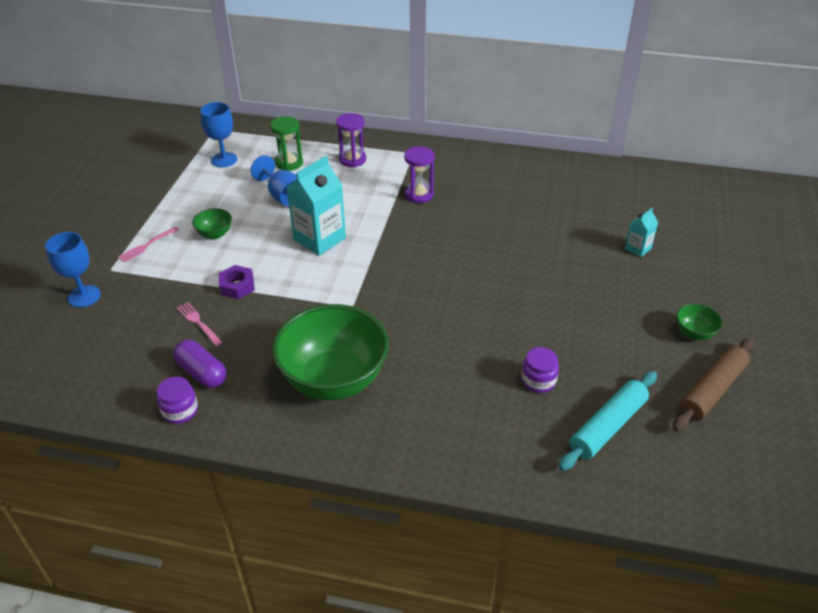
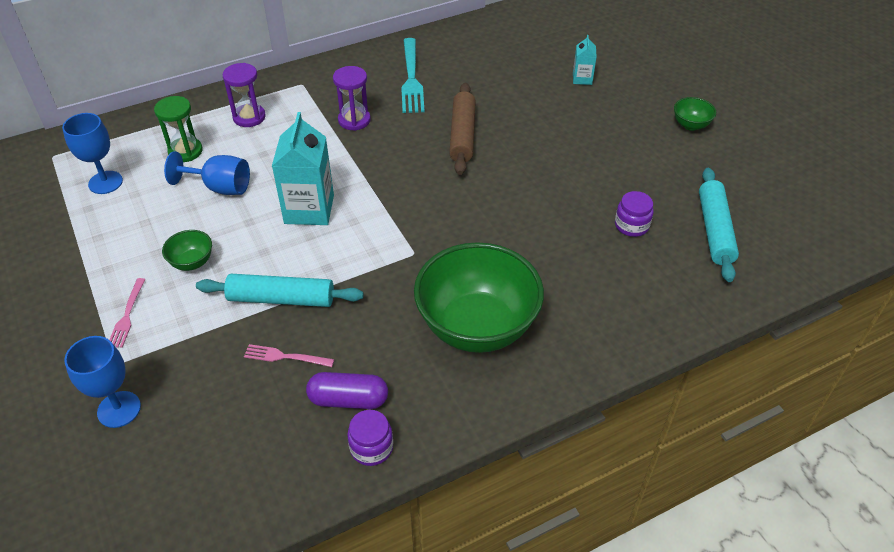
camera: 40 degrees left, 5 degrees up
(237, 286) = (281, 299): purple nut -> turquoise rolling pin
(495, 185) = (411, 79): none -> turquoise fork
(711, 390) = (746, 161): brown rolling pin -> brown rolling pin (462, 135)

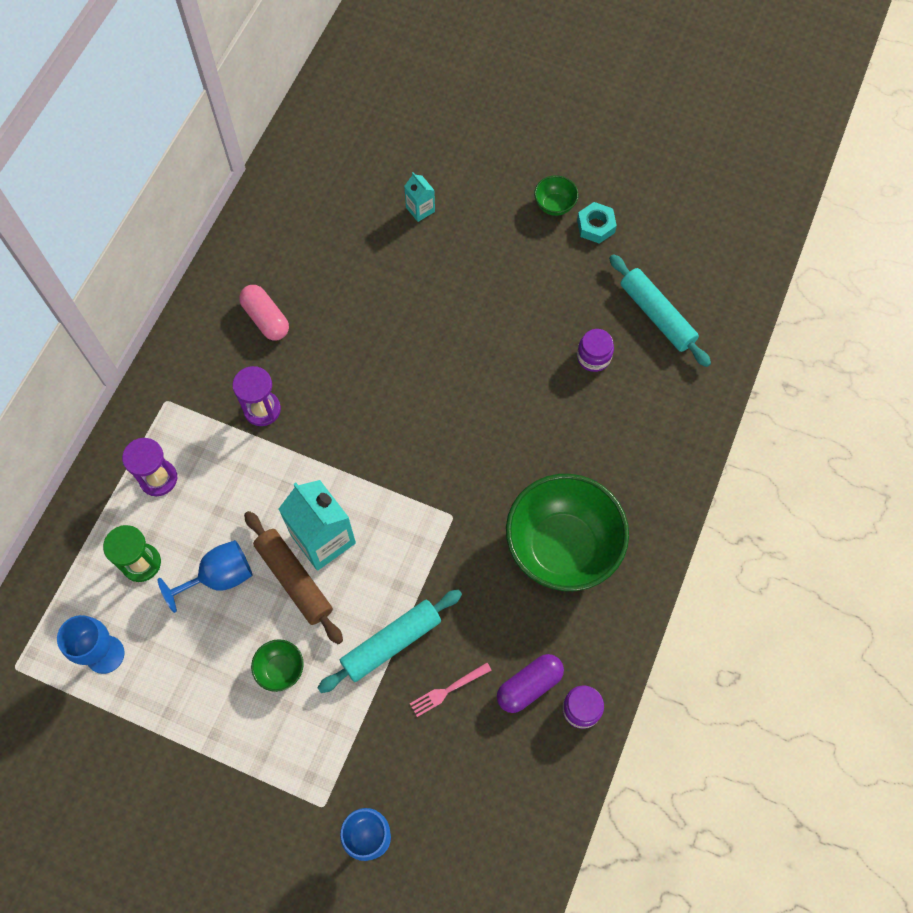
camera: 40 degrees left, 20 degrees up
(127, 316) = (284, 760): pink fork -> none
(411, 79) = (266, 319): turquoise fork -> pink capsule
(462, 135) = (375, 356): brown rolling pin -> brown rolling pin (294, 580)
(714, 152) = (595, 226): none -> turquoise nut

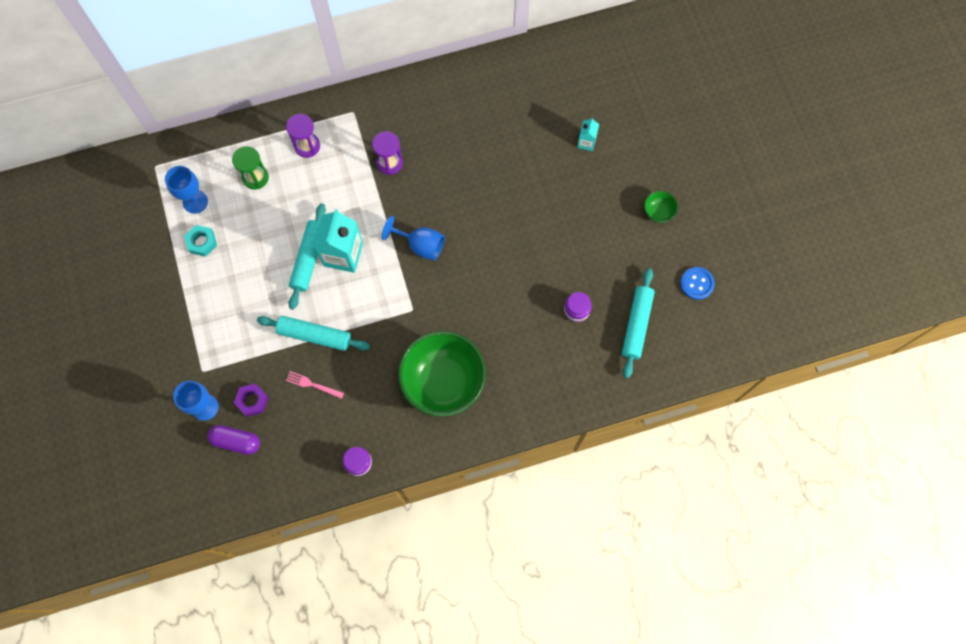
camera: 50 degrees right, 5 degrees up
(219, 577) = (279, 221): blue goblet -> blue goblet (420, 245)
(266, 319) = (444, 120): pink capsule -> none
(280, 669) = (255, 292): green bowl -> none
(294, 580) = (308, 259): brown rolling pin -> turquoise rolling pin
(409, 774) = (252, 401): none -> purple nut
(529, 686) = (349, 425): purple capsule -> purple capsule (236, 441)
(595, 226) = (665, 246): turquoise nut -> turquoise nut (202, 242)
(659, 230) = (696, 283): none -> blue button

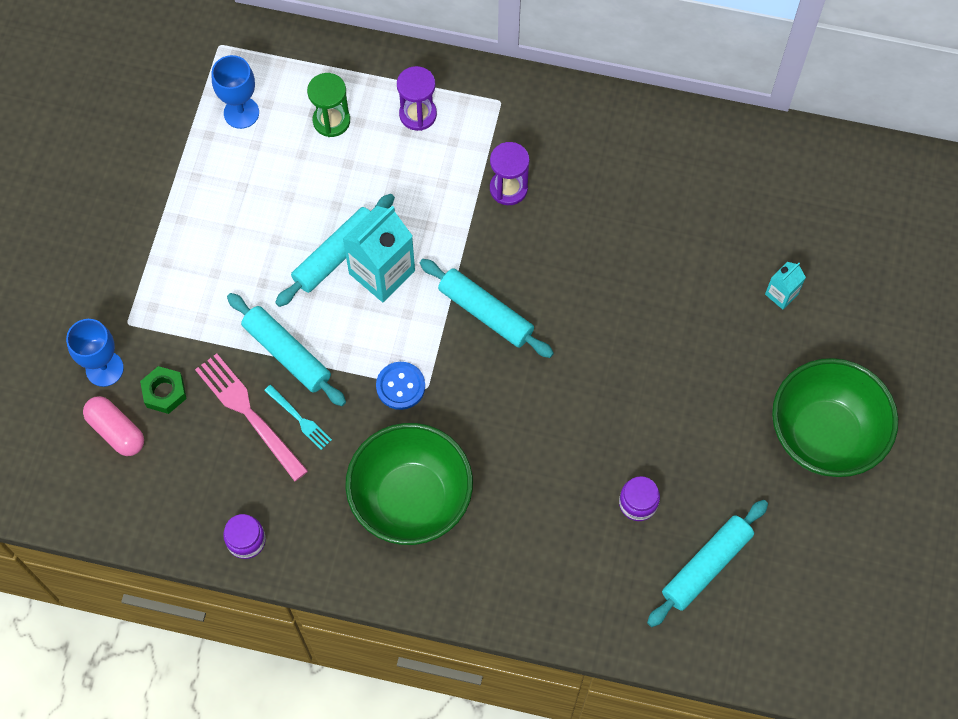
camera: 30 degrees right, 5 degrees down
(202, 242) = (220, 166): turquoise nut -> none
(236, 441) = (116, 431): purple capsule -> pink capsule
(252, 401) = (164, 392): purple nut -> green nut
(312, 384) = (248, 412): pink fork -> pink fork, size x1.84
(347, 371) = (300, 419): none -> turquoise fork
(420, 245) = (485, 312): blue goblet -> turquoise rolling pin
(658, 212) = (824, 435): green bowl -> green bowl, size x2.40
(696, 283) = (820, 557): blue button -> blue button (400, 386)

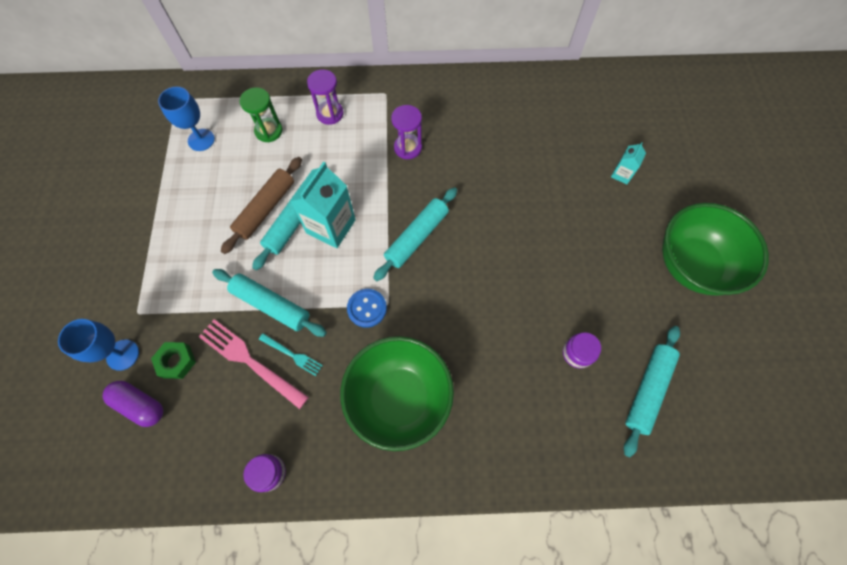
camera: 15 degrees left, 0 degrees up
(116, 431) = (140, 405): pink capsule -> purple capsule
(306, 228) = (266, 208): none -> brown rolling pin
(485, 312) = (416, 237): turquoise rolling pin -> turquoise rolling pin turned 75 degrees counterclockwise

